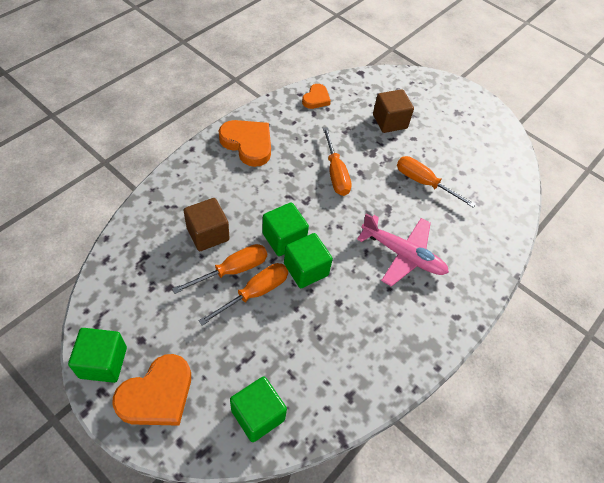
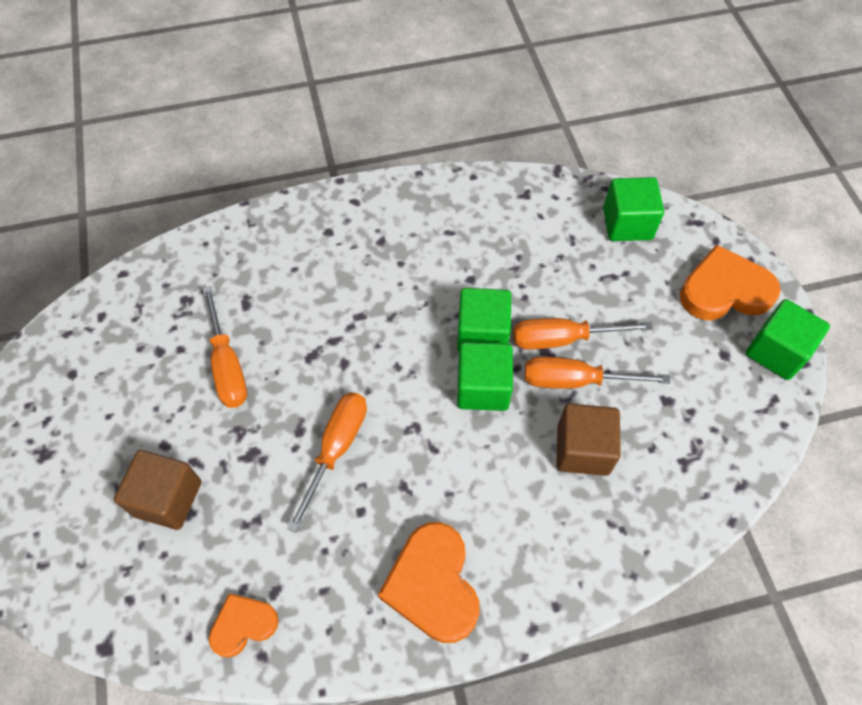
camera: 140 degrees left, 5 degrees up
(403, 255) = (350, 289): pink plane -> none

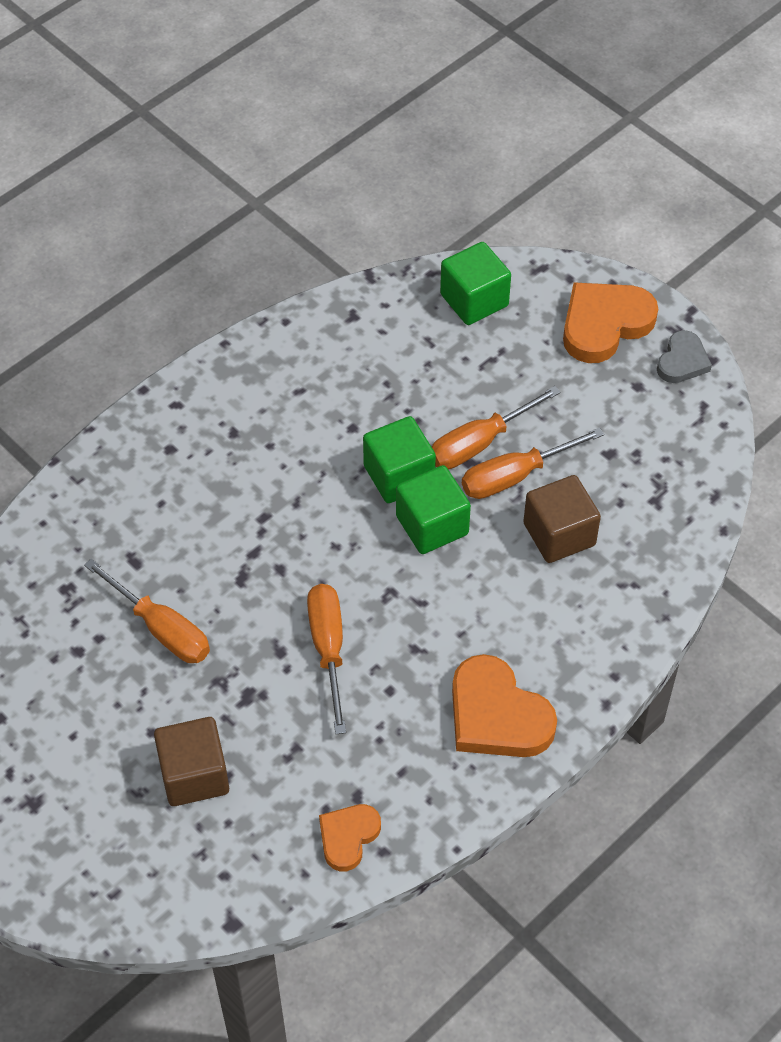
camera: 30 degrees left, 5 degrees down
(776, 351) = (682, 361): green cube -> grey heart

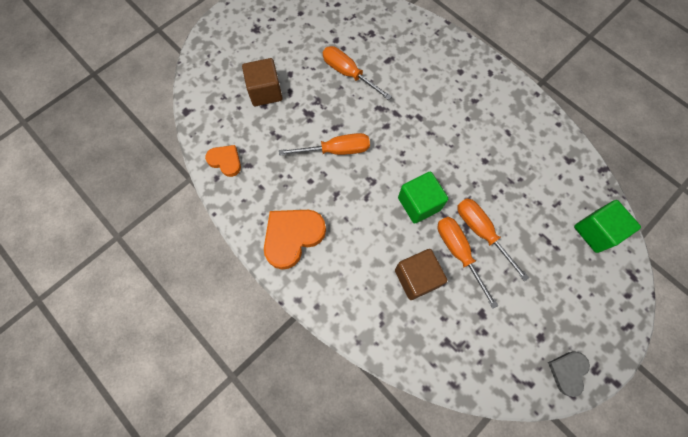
camera: 90 degrees right, 15 degrees up
(161, 628) = (348, 74): orange screwdriver -> orange screwdriver turned 90 degrees clockwise
(399, 475) = (453, 186): green cube -> none
(604, 324) = (591, 317): orange heart -> none
(682, 361) = (567, 372): grey heart -> grey heart turned 90 degrees clockwise

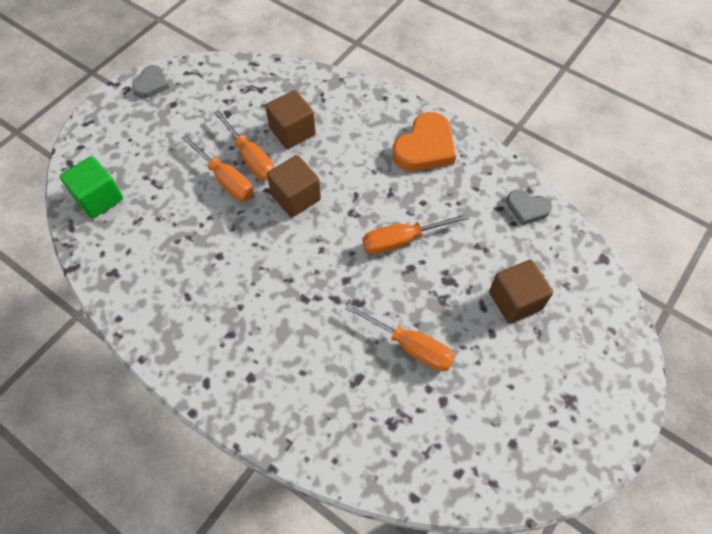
camera: 170 degrees right, 10 degrees down
(225, 161) = (527, 208): orange heart -> grey heart
(419, 204) = (296, 197): green cube -> brown cube

